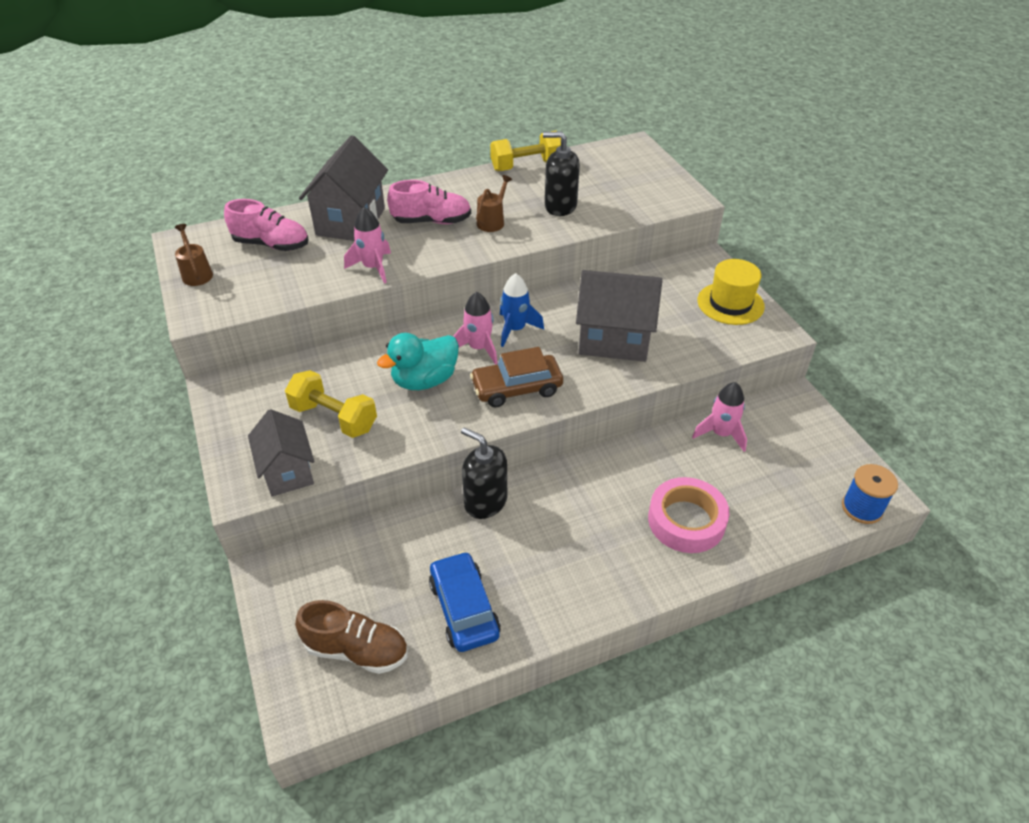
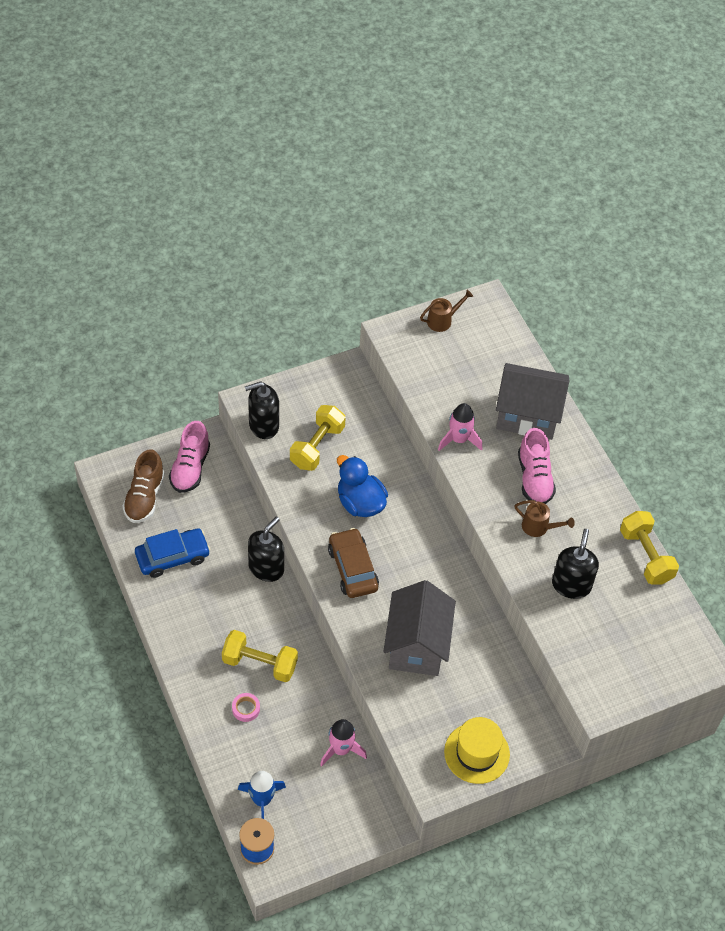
camera: 85 degrees right, 10 degrees up
(271, 244) = (487, 363): pink shoe -> pink shoe (190, 468)
(287, 472) = (263, 425): grey house -> black soap dispenser
(424, 380) = (360, 503): turquoise duck -> blue duck
(479, 348) = (401, 540): pink rocket -> none
(515, 329) = (427, 568): blue rocket -> blue rocket (262, 800)
(622, 507) = (260, 663): none -> yellow dumbbell
(686, 521) = (246, 709): pink tape -> pink tape, size x0.45

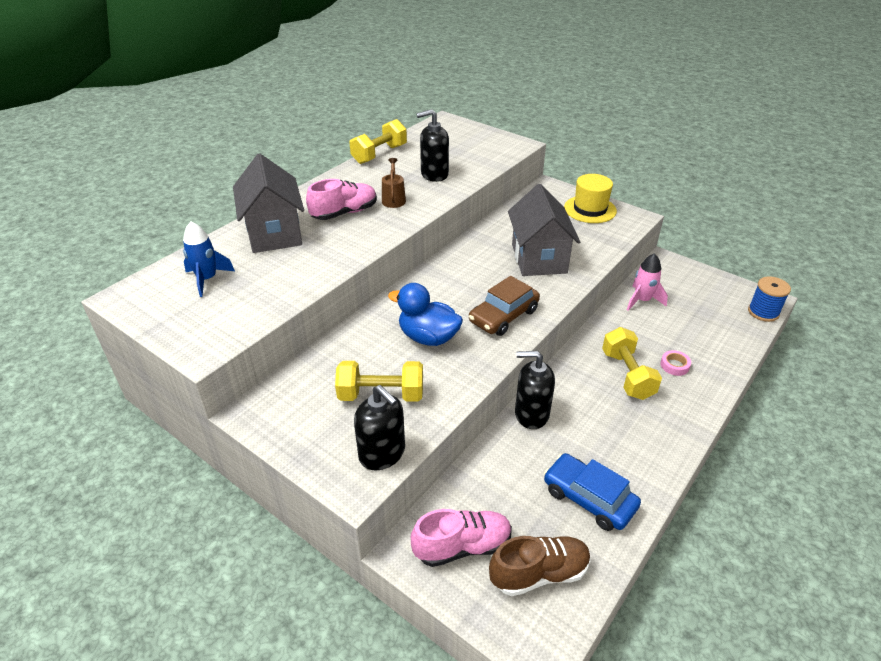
camera: 115 degrees left, 15 degrees down
(262, 800) = (729, 324): blue rocket -> blue rocket (207, 279)
(360, 503) = (428, 337): blue duck -> blue duck turned 90 degrees clockwise
(416, 646) = (539, 258): grey house -> grey house turned 75 degrees counterclockwise
(443, 320) = (166, 319): brown watering can -> none
(459, 439) = (330, 261): pink rocket -> none

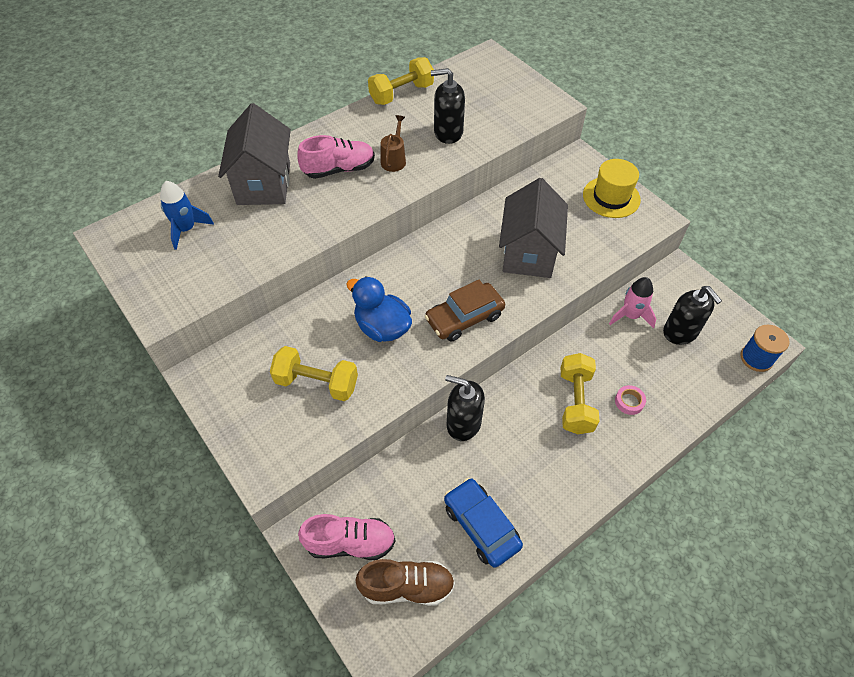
camera: 15 degrees right, 15 degrees up
(382, 453) = (297, 446): black soap dispenser -> black soap dispenser (680, 332)

